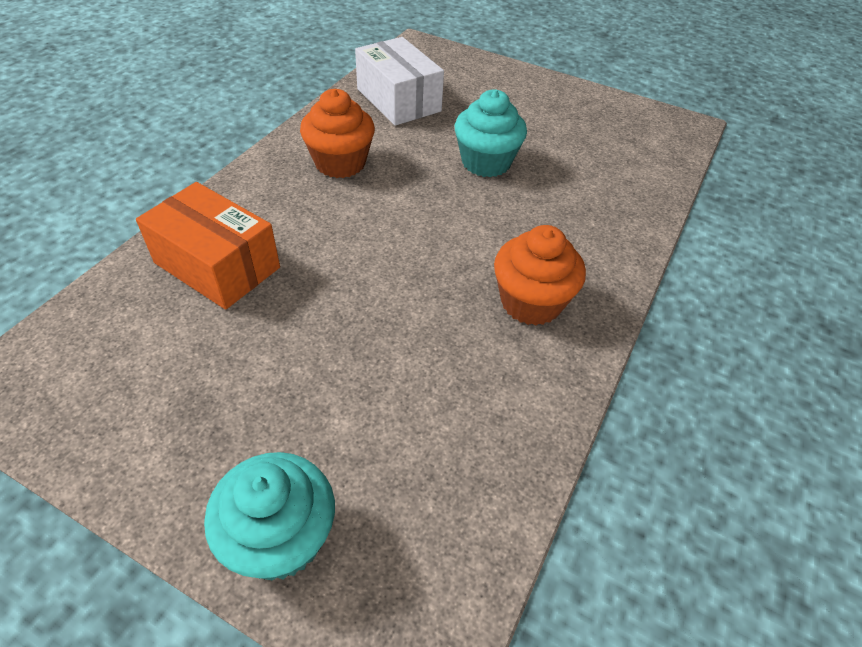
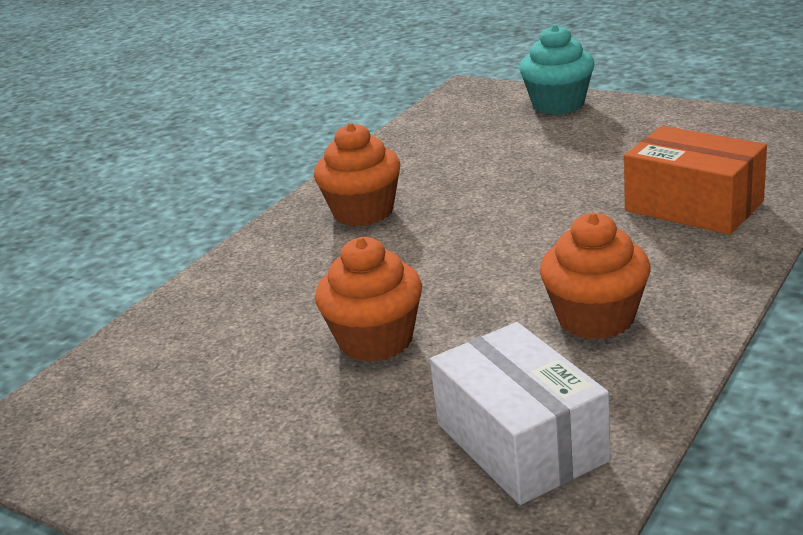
camera: 170 degrees left, 20 degrees down
(486, 162) = (376, 340): turquoise cupcake -> orange cupcake

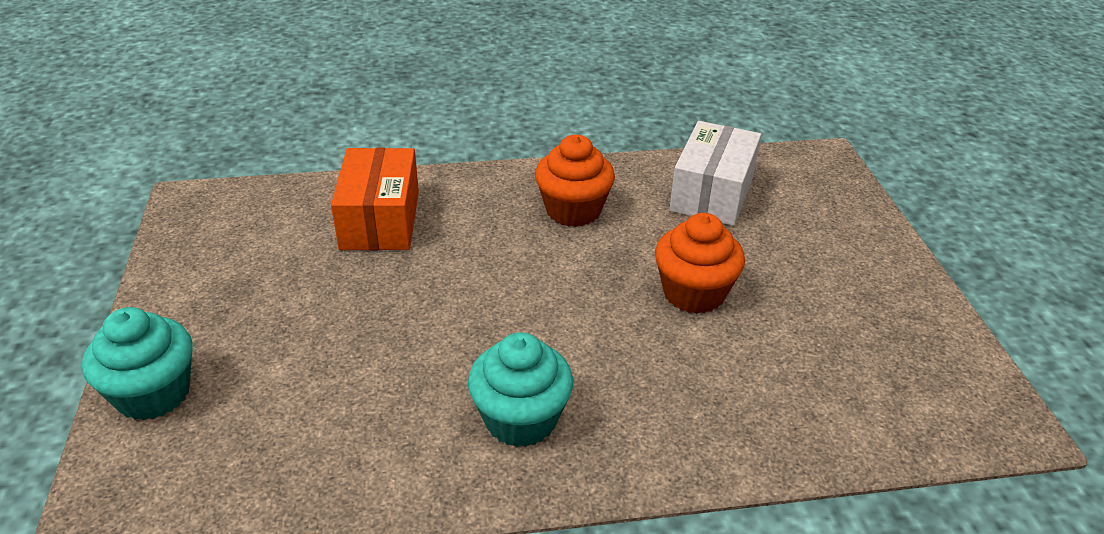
camera: 135 degrees left, 10 degrees up
(363, 212) = (520, 419): orange cupcake -> turquoise cupcake

